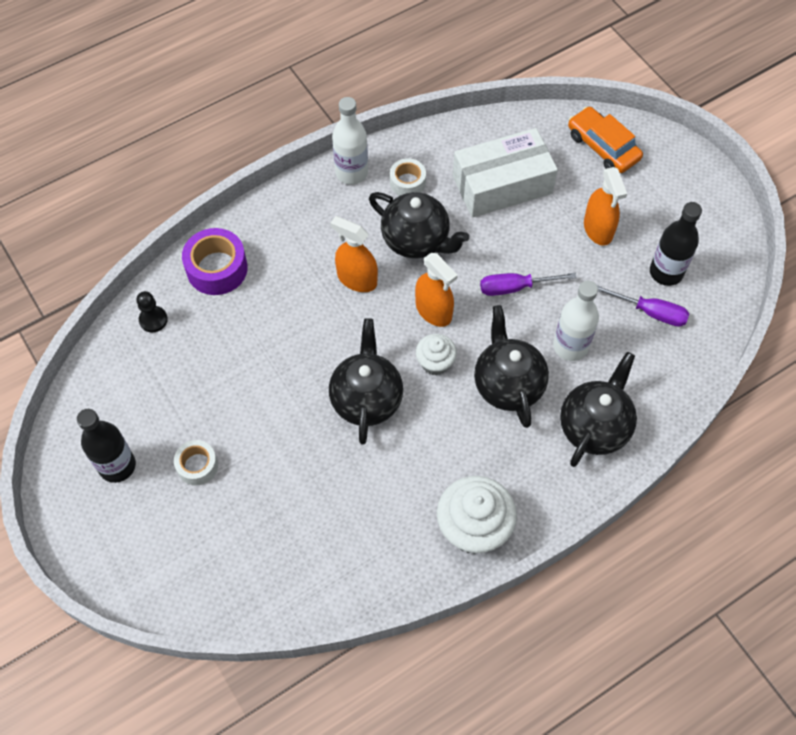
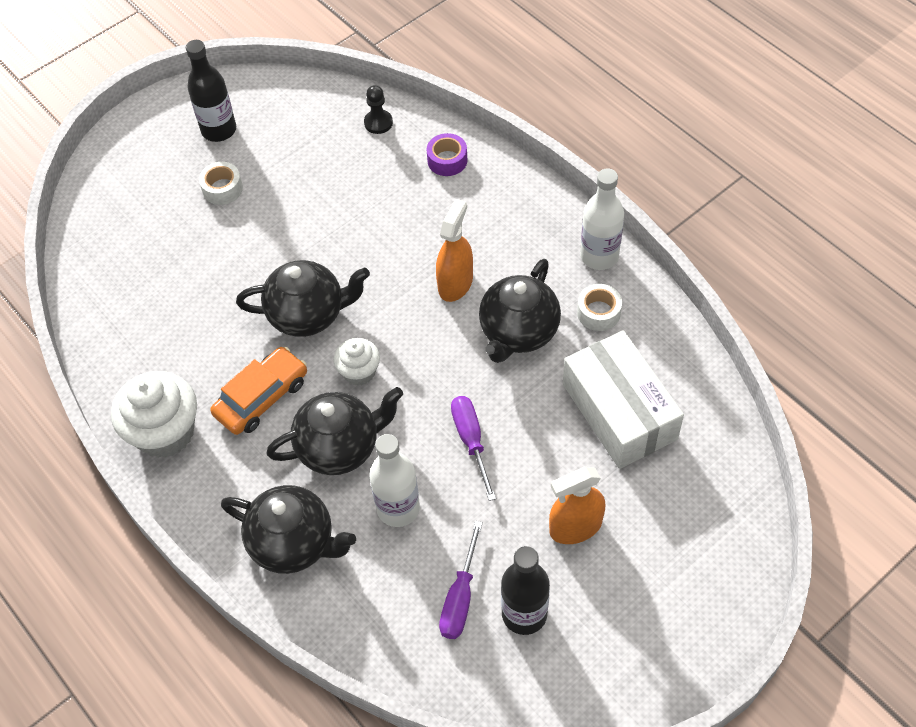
camera: 85 degrees right, 5 degrees down
(217, 268) = (447, 160): purple tape -> purple tape, size x0.62
(433, 311) = (426, 362): orange spray bottle -> none
(603, 147) = (711, 523): orange car -> orange car (262, 397)

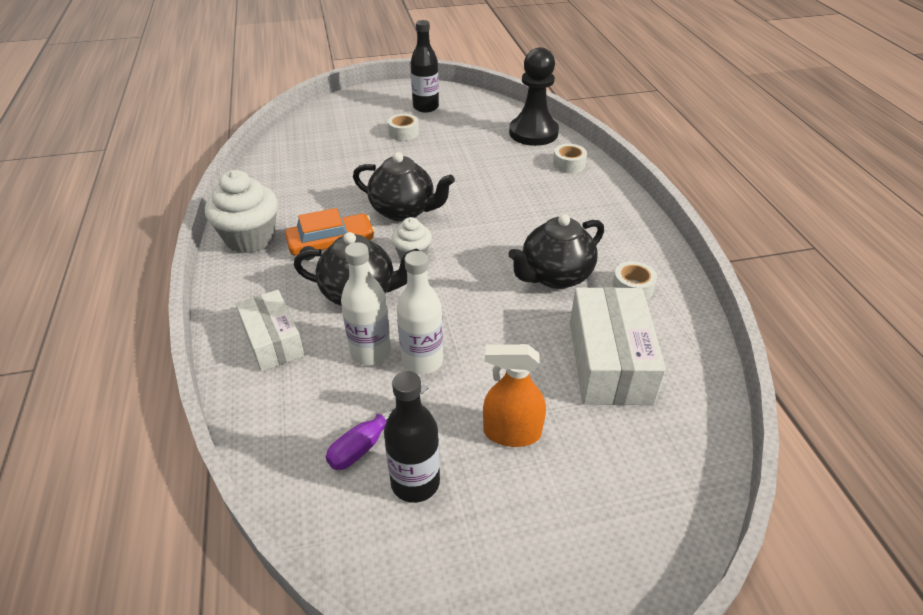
camera: 25 degrees right, 15 degrees down
(294, 543) = (273, 340): black teapot -> white box
(378, 123) = (533, 133): black pawn -> black pawn, size x2.23
(447, 160) = (569, 164): purple tape -> white tape
(455, 283) = (525, 230): orange spray bottle -> none
(471, 441) = (465, 331): purple screwdriver -> none
(599, 256) = (655, 253): white bottle -> white bottle (422, 361)

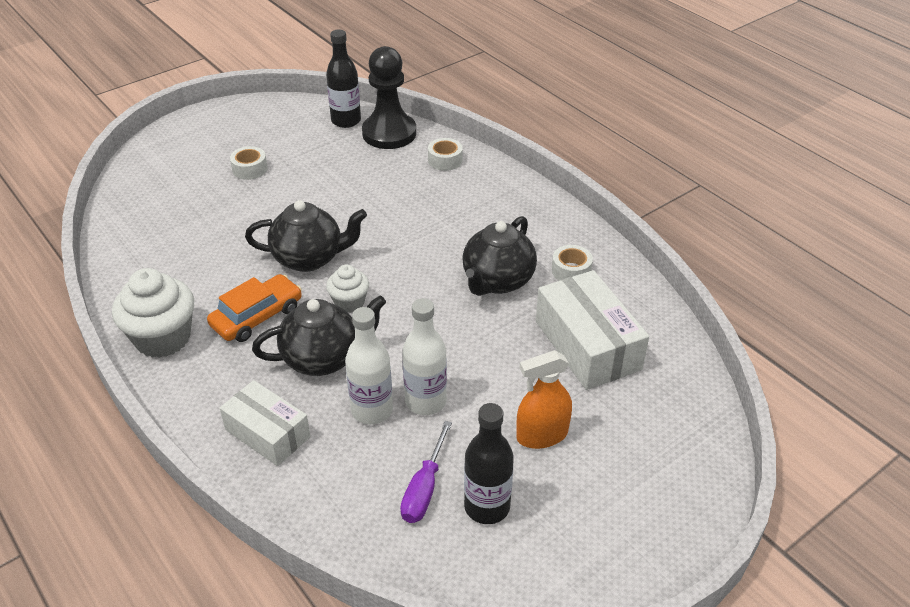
camera: 25 degrees left, 0 degrees up
(426, 107) = (254, 131): black bottle -> black bottle (346, 121)

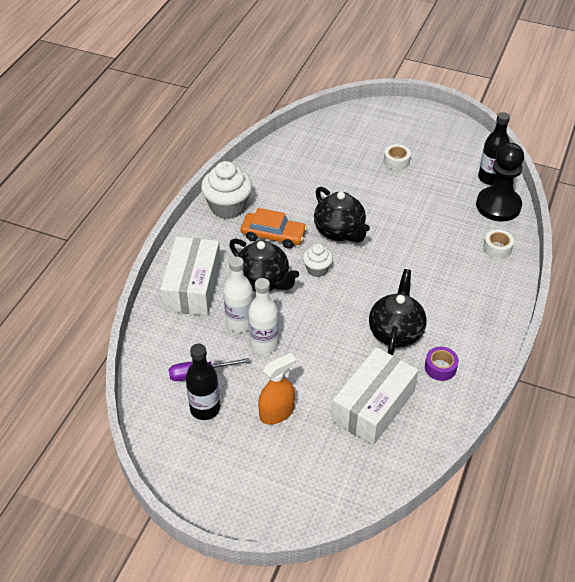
camera: 60 degrees right, 5 degrees up
(267, 433) = (193, 286): white box -> white box, size x1.51
(497, 281) = (396, 332): black teapot -> black teapot turned 105 degrees clockwise
(542, 435) = (277, 413): orange spray bottle -> orange spray bottle turned 105 degrees clockwise
(571, 271) = (440, 367): white tape -> purple tape

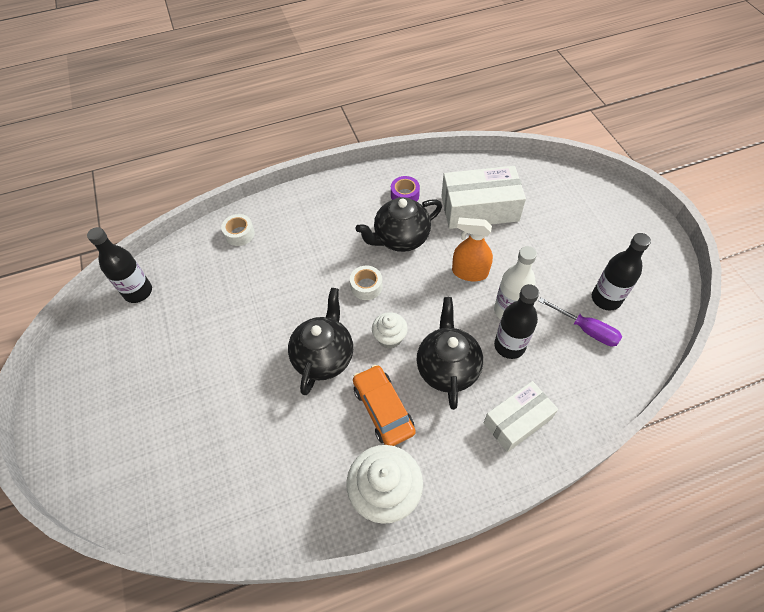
camera: 130 degrees left, 10 degrees up
(193, 286) = (517, 421): white box -> white box, size x0.66
(240, 323) = (509, 346): white bottle -> black bottle
(277, 413) = (552, 254): orange spray bottle -> orange spray bottle (469, 272)
(396, 161) = (168, 385): white tape -> white tape (366, 286)
(498, 206) = (178, 263): black pawn -> none

